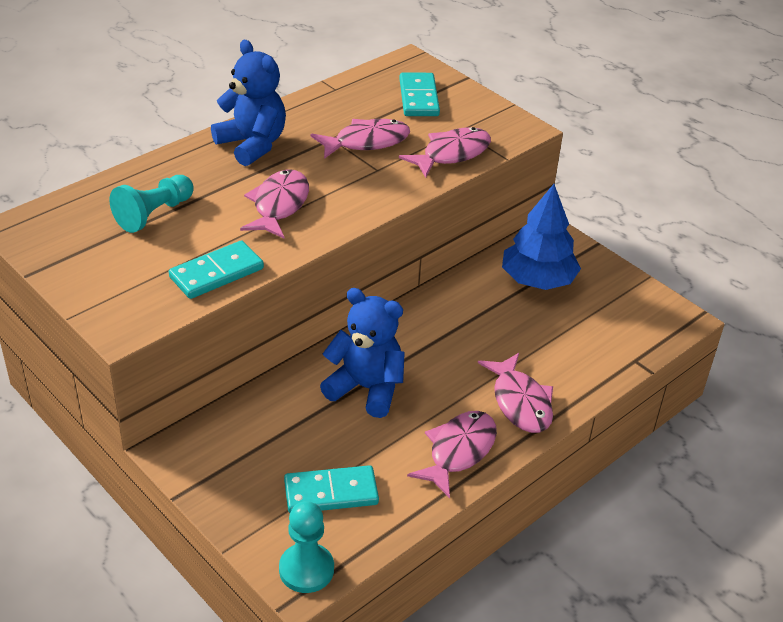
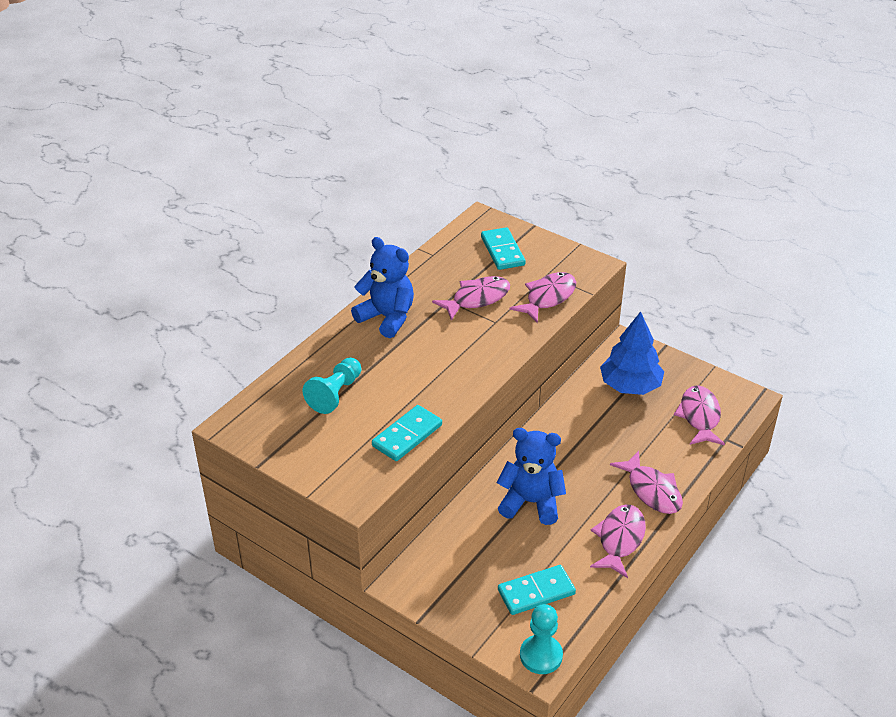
camera: 10 degrees left, 0 degrees up
(279, 205) = (431, 368): pink fish -> pink fish (699, 417)

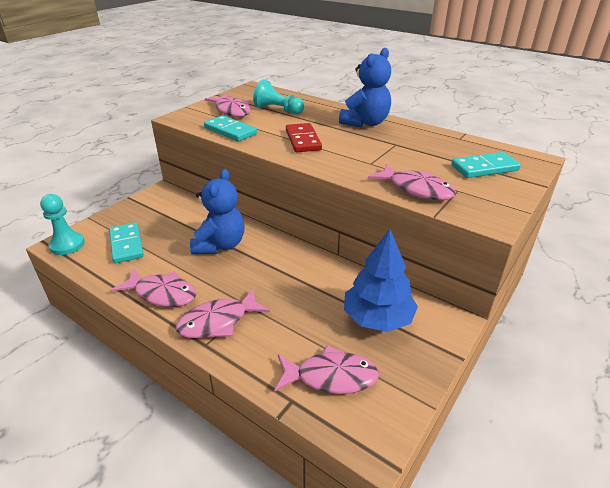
camera: 90 degrees right, 5 degrees down
(437, 370) = (303, 140): none -> red domino
(477, 299) = (401, 155): pink fish -> pink fish (231, 111)

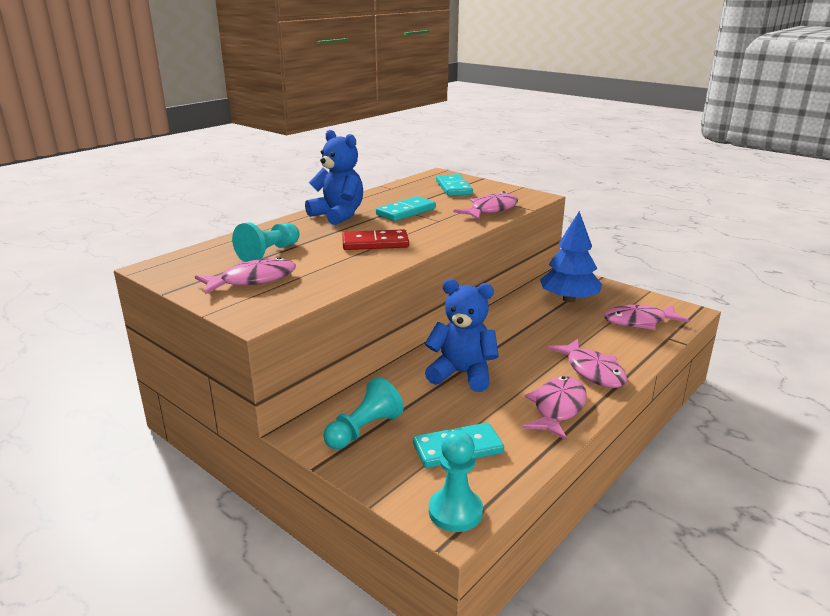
camera: 85 degrees left, 10 degrees down
(158, 209) = (364, 430): none -> turquoise pawn
(230, 131) = (330, 280): turquoise domino -> turquoise domino (406, 211)
(331, 377) = (639, 321): pink fish -> pink fish turned 105 degrees counterclockwise

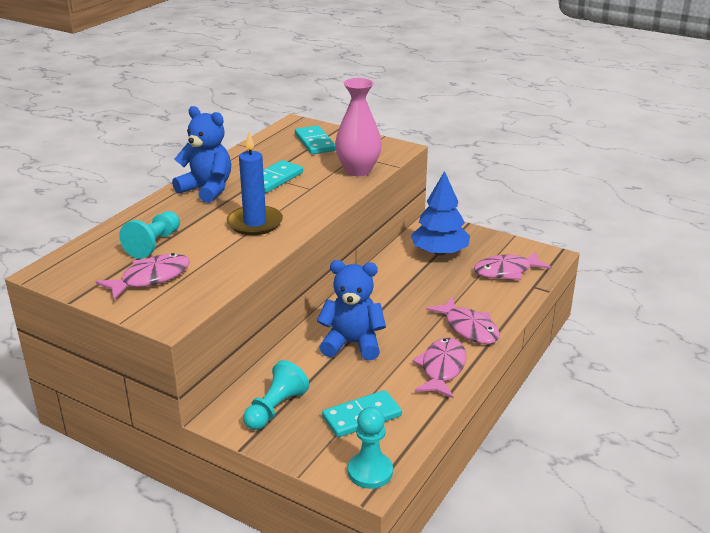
camera: 10 degrees left, 5 degrees up
(375, 243) = (255, 223): red domino -> blue candle
(491, 210) = (358, 170): pink fish -> pink vase

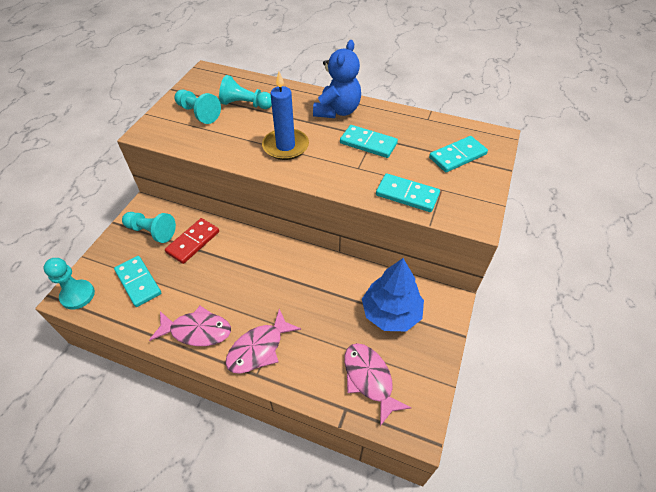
camera: 80 degrees right, 20 degrees up
(150, 278) = (198, 113): pink fish -> turquoise pawn
(308, 371) = (193, 242): none -> red domino
(352, 344) = (229, 264): blue teddy bear -> none
(358, 170) = (407, 195): pink vase -> turquoise domino

